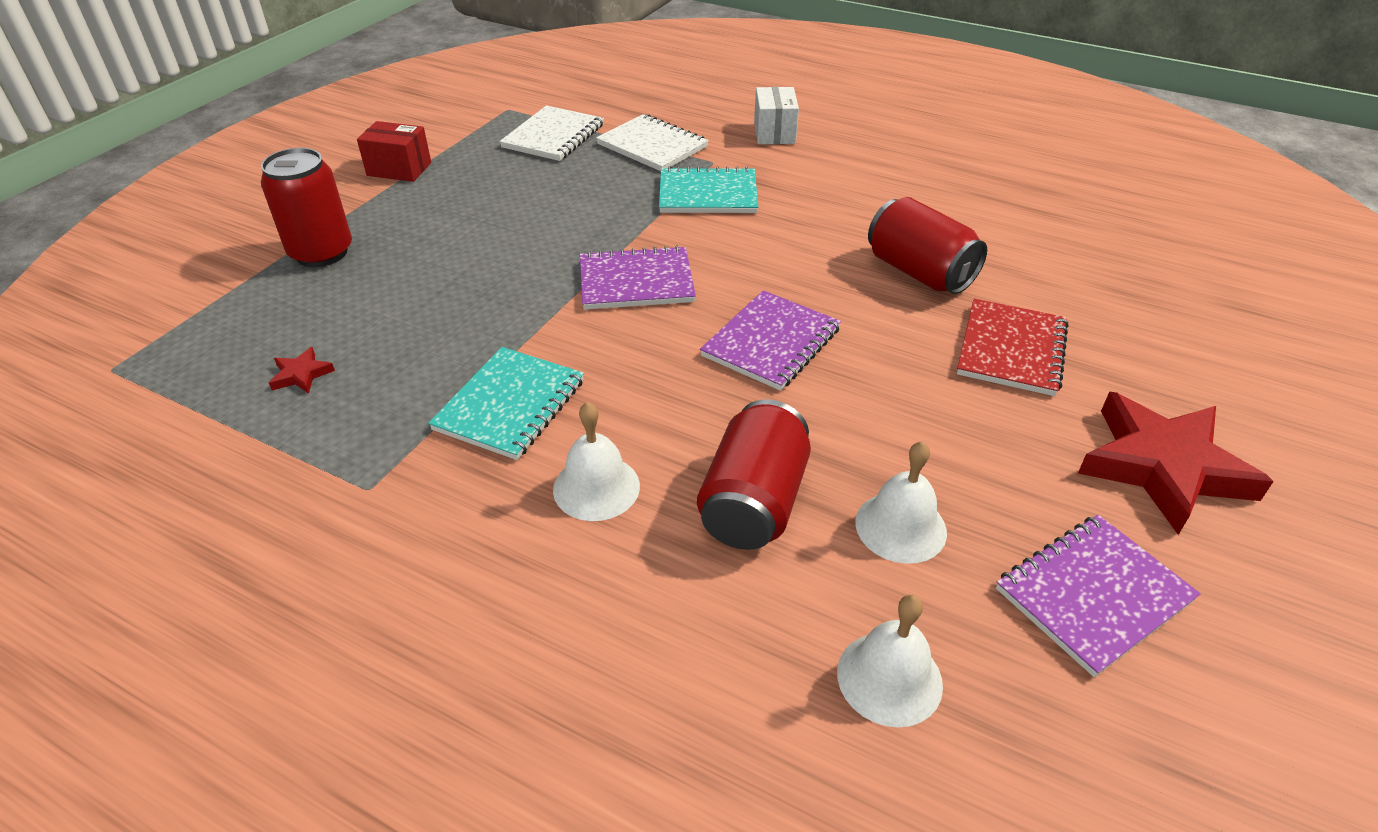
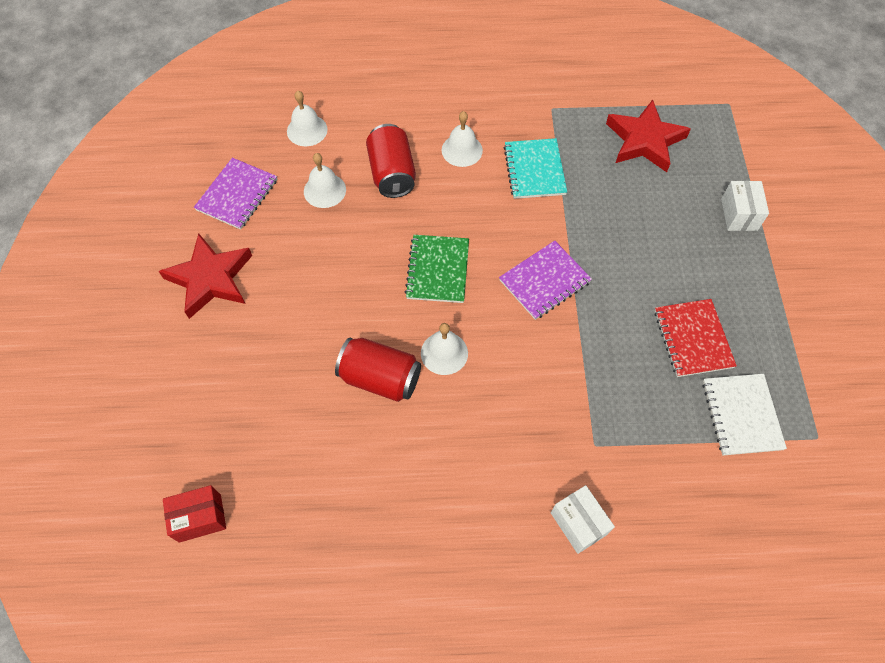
camera: 150 degrees right, 20 degrees up
(301, 374) = (644, 140): red star -> red star, size x2.48
(321, 253) = (739, 214): red can -> white box
(399, 169) = (796, 312): red box -> red box (200, 518)
(652, 146) = (657, 443): white notebook -> none
(708, 194) = (568, 397): turquoise notebook -> none
(771, 342) = (437, 270): purple notebook -> green notebook
(822, 266) = (444, 353): none -> white bell
(1011, 349) = (303, 330): red notebook -> red notebook (692, 339)

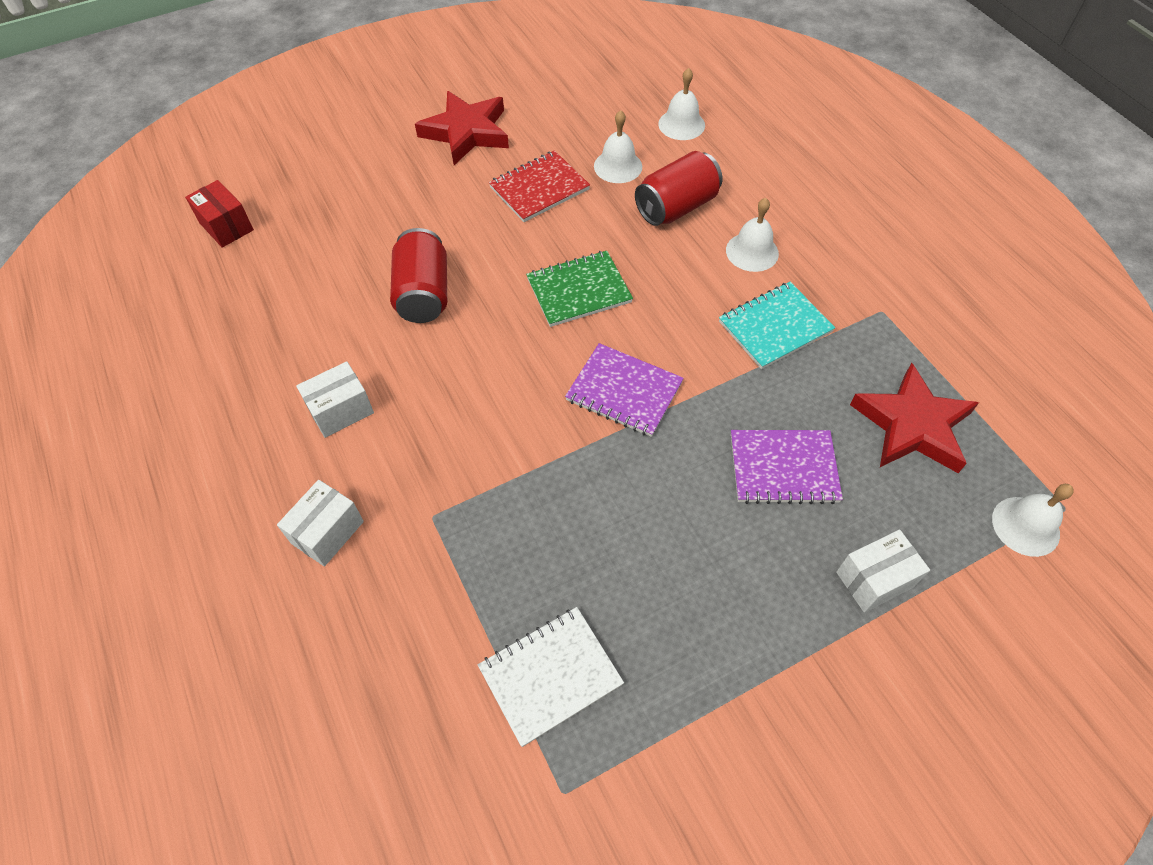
camera: 65 degrees right, 5 degrees down
(237, 195) = (569, 110): purple notebook -> purple notebook (783, 468)
(444, 353) = (479, 334): white bell -> white bell (1025, 526)
(469, 479) = (341, 410): none -> white box
(692, 339) = (634, 580): red notebook -> red notebook (539, 188)

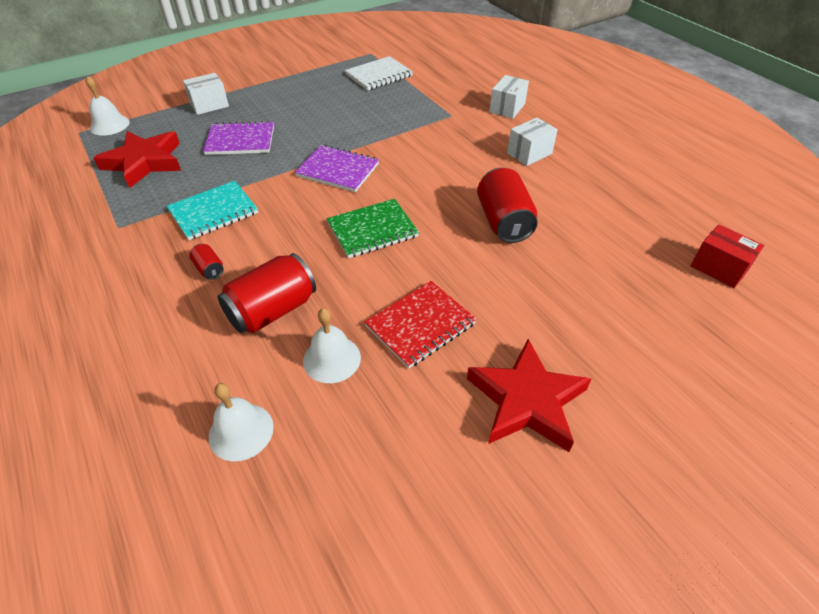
camera: 175 degrees right, 10 degrees down
(752, 252) = (209, 269): white bell -> red can

